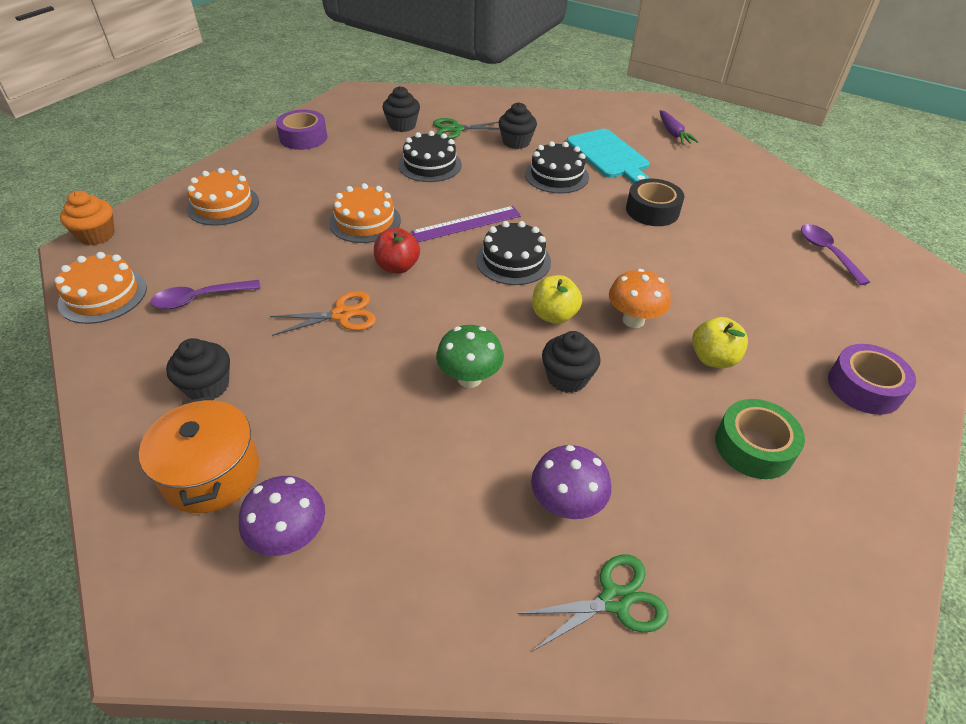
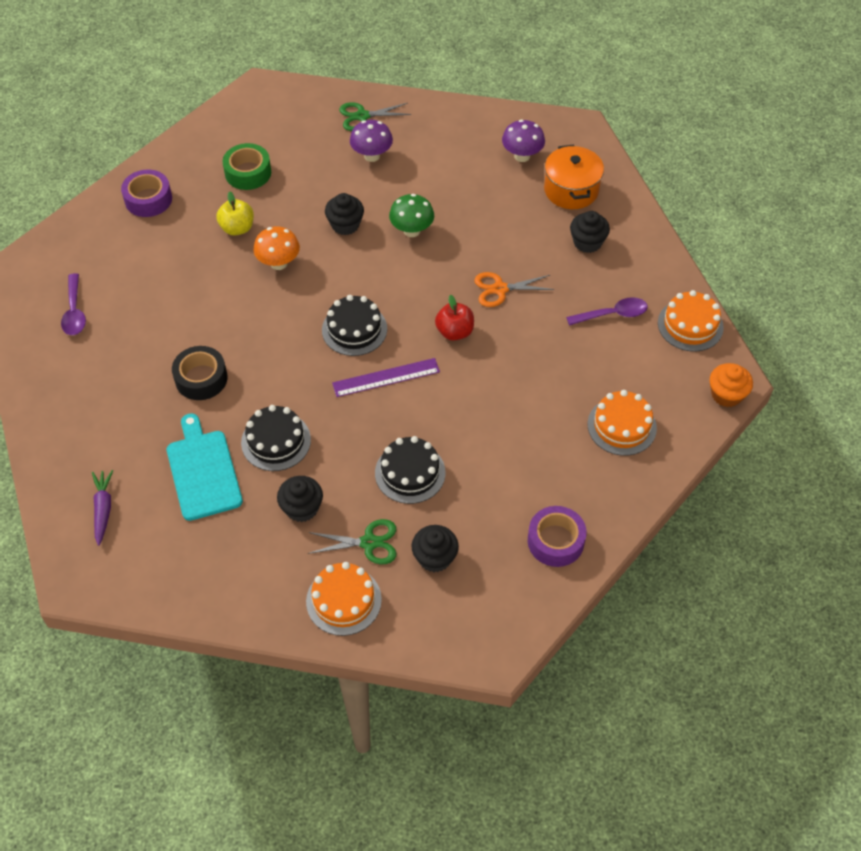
camera: 170 degrees left, 10 degrees up
(365, 221) = (482, 390): orange cake -> orange cake (343, 600)
(554, 315) = (338, 273): yellow apple -> none

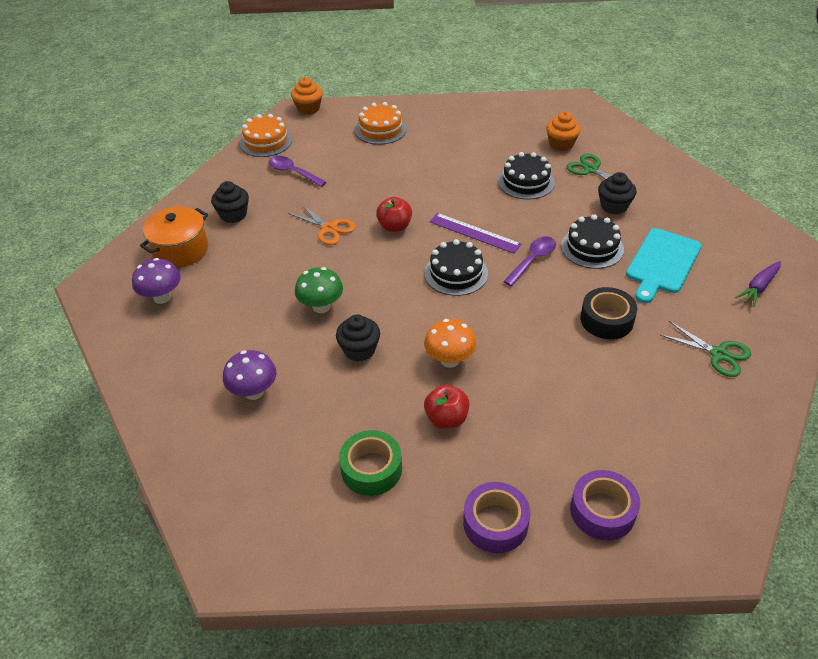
camera: 130 degrees left, 10 degrees down
(74, 312) = (673, 455): purple spoon -> purple spoon (532, 260)
(237, 228) = (446, 419): yellow apple -> red apple
(343, 600) = (635, 157): orange cake -> none
(362, 116) = (201, 438): green scissors -> green scissors (718, 354)
(434, 557) = (561, 144): black cupcake -> orange cupcake
(555, 541) = (488, 114): purple tape -> purple tape (602, 511)

